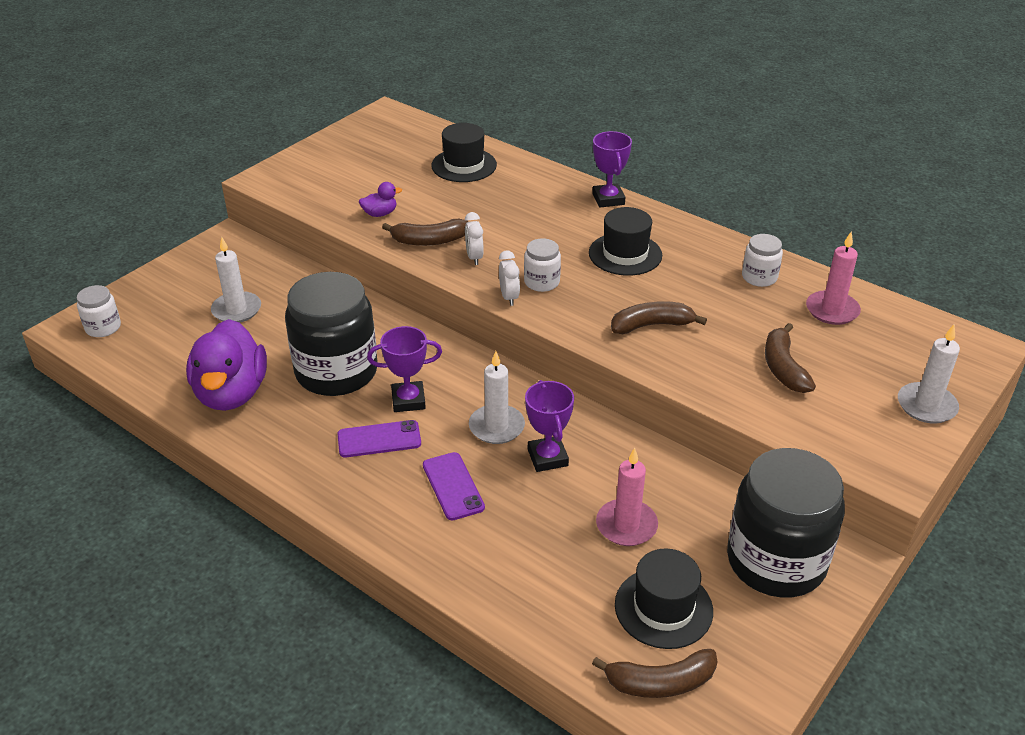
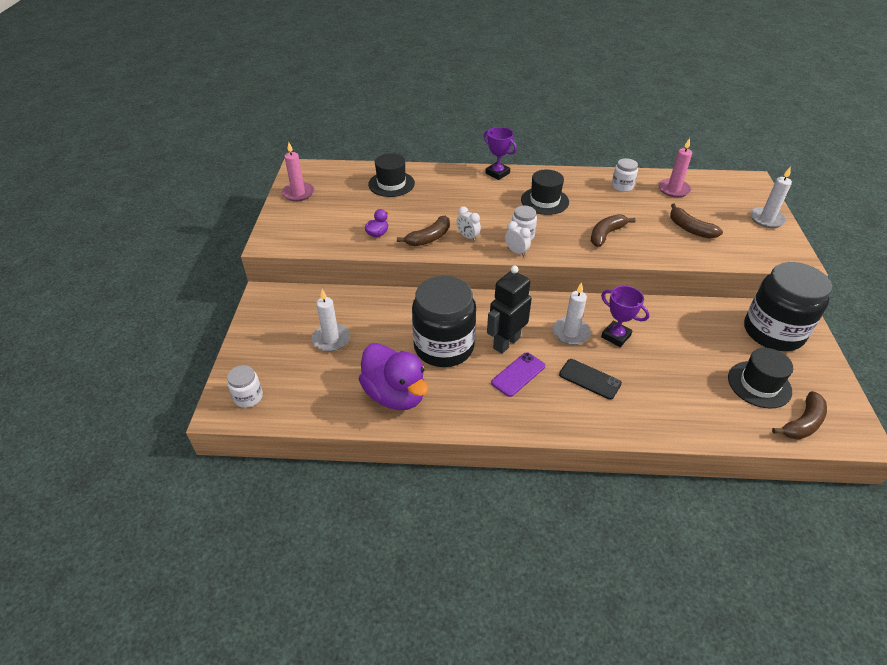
camera: 35 degrees left, 5 degrees up
(408, 400) = (506, 342): purple trophy -> black robot
(453, 486) = (589, 379): purple phone -> black phone
(626, 525) = (694, 351): pink candle -> pink candle (298, 193)

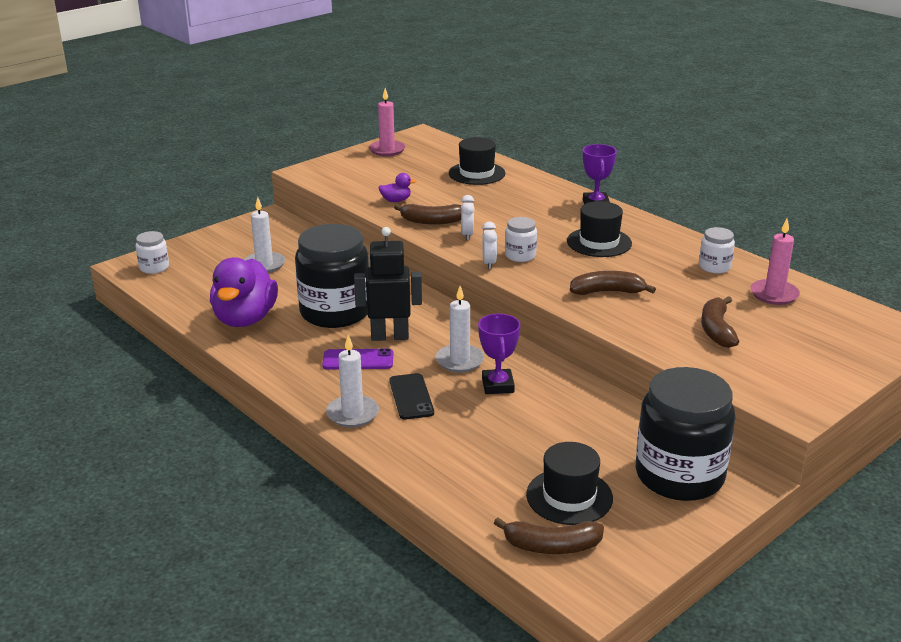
camera: 45 degrees right, 15 degrees down
(766, 219) = (840, 367): white candle -> white candle (352, 414)

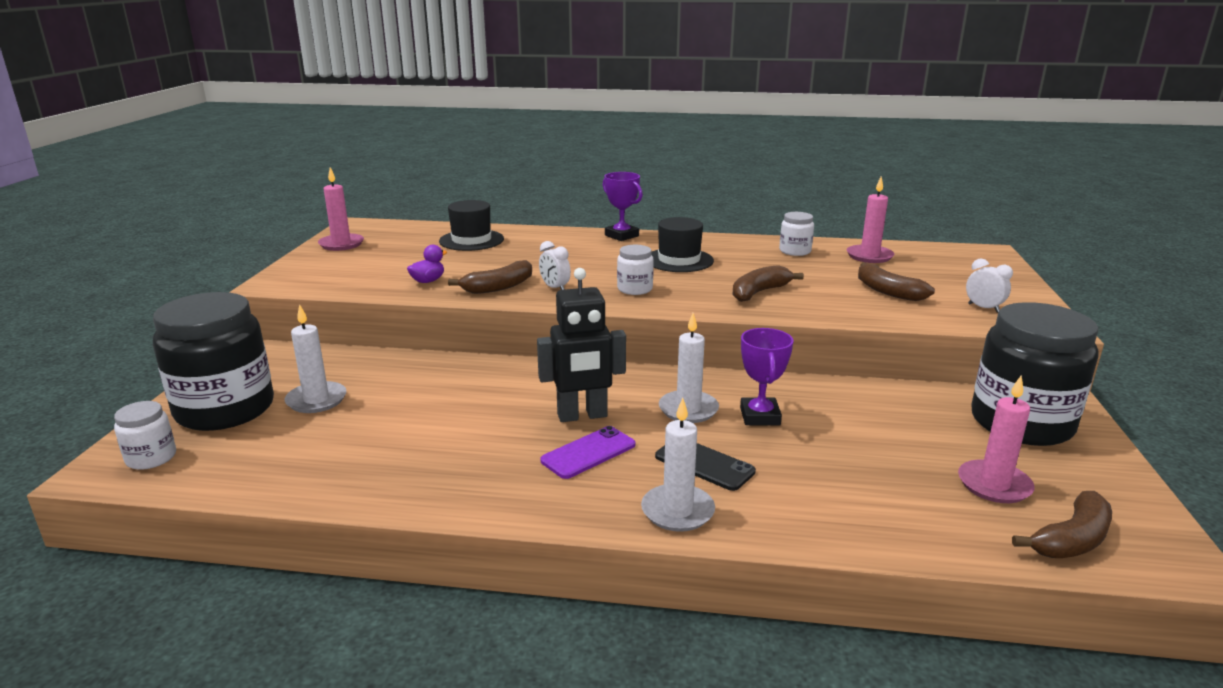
camera: 40 degrees left, 5 degrees down
(245, 319) = (381, 466): purple duck -> none
(335, 312) = (483, 416): black jar -> black jar (225, 409)
(390, 336) = (582, 416): black robot -> black robot turned 150 degrees counterclockwise
(489, 263) = (619, 304): white clock -> white clock (983, 308)
(497, 385) = (760, 416): purple trophy -> purple trophy turned 45 degrees clockwise
(569, 496) = (994, 485): black hat -> pink candle

